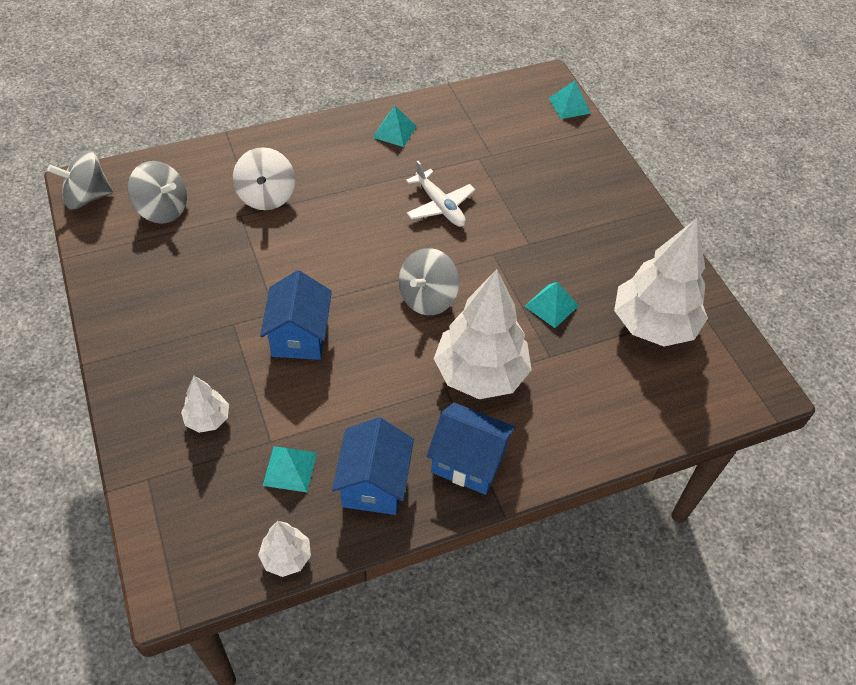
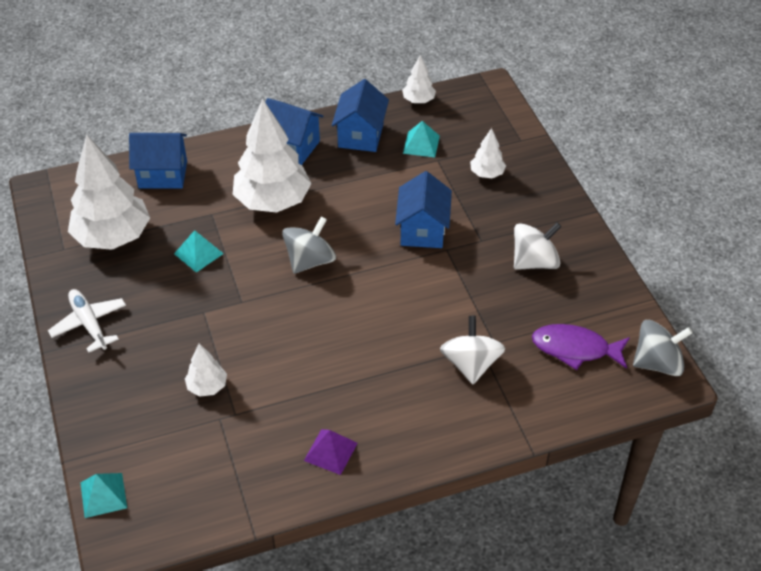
camera: 175 degrees left, 5 degrees down
(162, 209) = (575, 349): grey spinning top -> purple fish
(178, 298) = (534, 262): none -> white spinning top
(394, 131) = (330, 451): turquoise pyramid -> purple pyramid
(440, 206) = (287, 353): white plane -> white plane (89, 324)
(508, 178) = (207, 387): none -> white tree
(626, 413) = (163, 174): none -> blue house

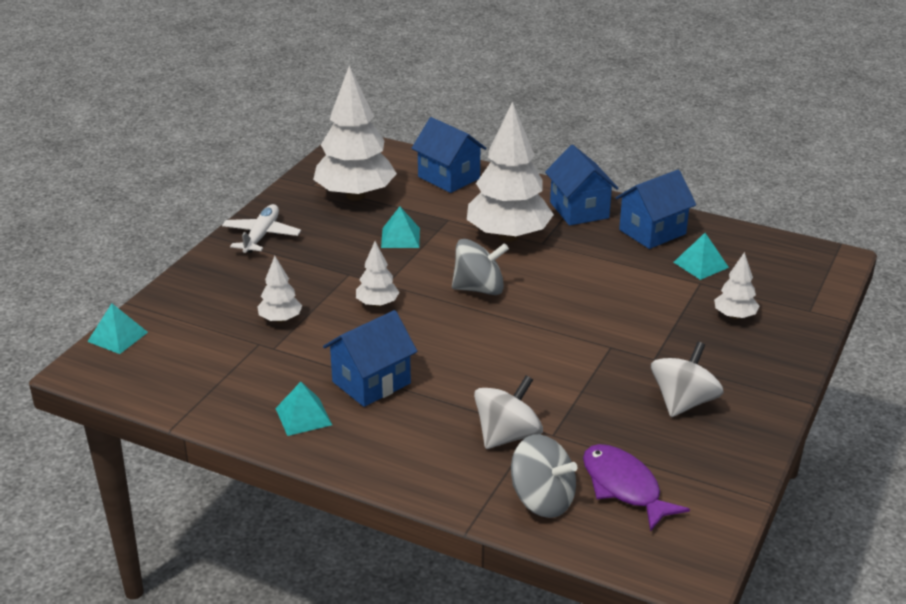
camera: 45 degrees right, 15 degrees down
(330, 451) = (303, 416): purple pyramid -> turquoise pyramid
(418, 100) = (746, 234): white tree -> white tree (377, 304)
(422, 230) = (609, 322): blue house -> blue house (371, 382)
(534, 262) = (683, 402): white spinning top -> white spinning top turned 75 degrees counterclockwise
(657, 363) = (694, 551): grey spinning top -> grey spinning top (542, 500)

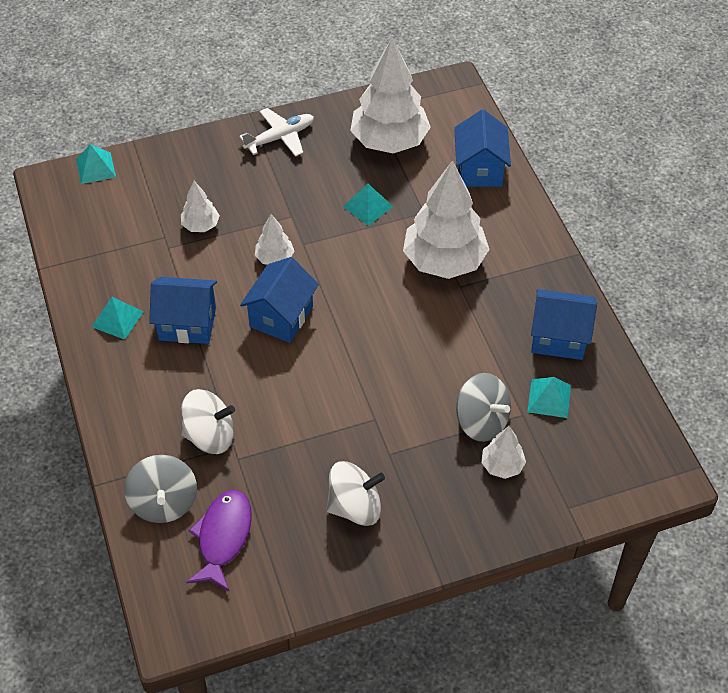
camera: 45 degrees right, 20 degrees up
(479, 289) = (357, 296): grey spinning top -> grey spinning top (481, 421)
(579, 210) = (533, 274): blue house -> blue house (281, 316)

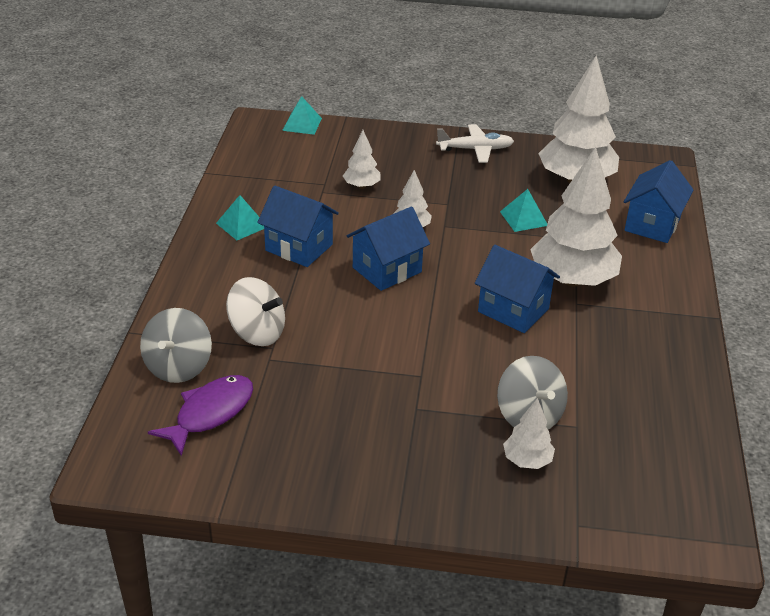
camera: 25 degrees right, 15 degrees down
(355, 507) = (352, 437): white spinning top -> none
(549, 398) = (614, 423): turquoise pyramid -> none
(558, 338) = (655, 377): blue house -> blue house (513, 310)

